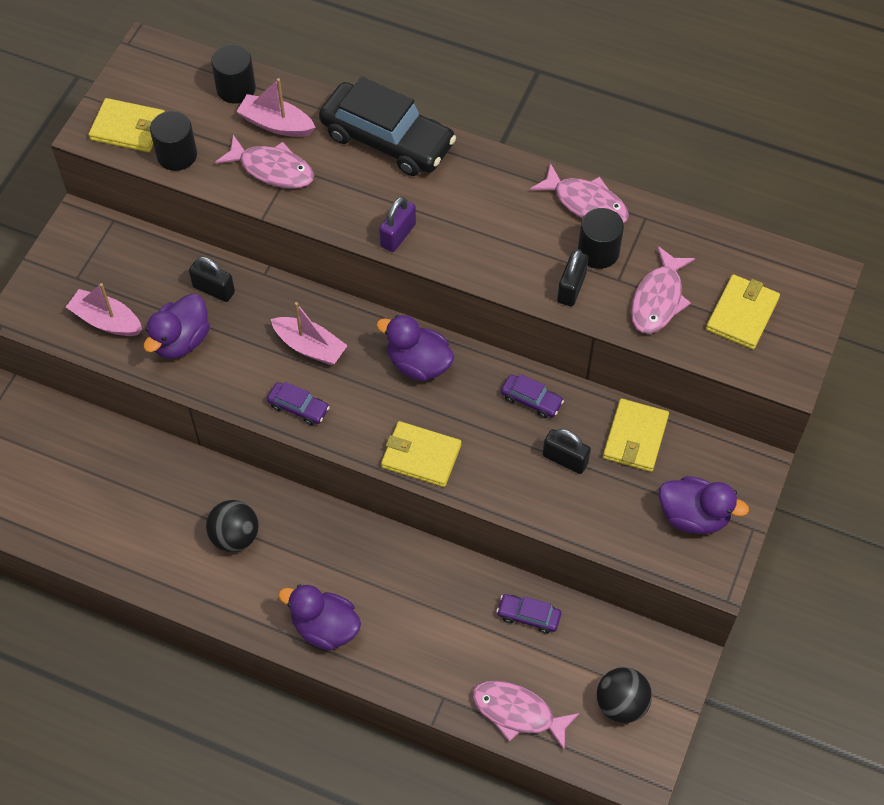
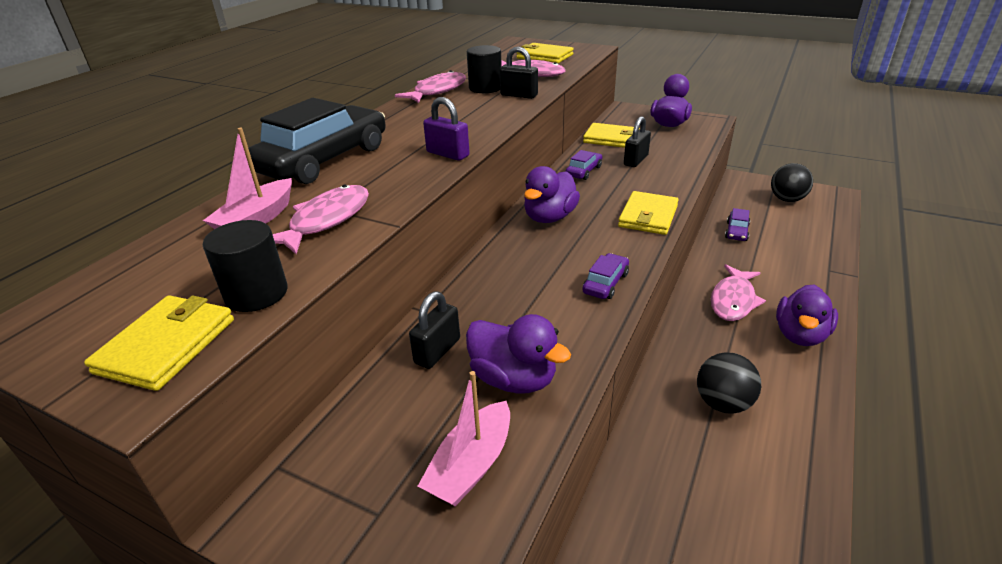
camera: 85 degrees left, 25 degrees down
(236, 88) = (174, 249): black cylinder -> none
(310, 347) = (528, 277): pink boat -> none
(517, 712) = (820, 237): pink fish -> pink fish (733, 300)

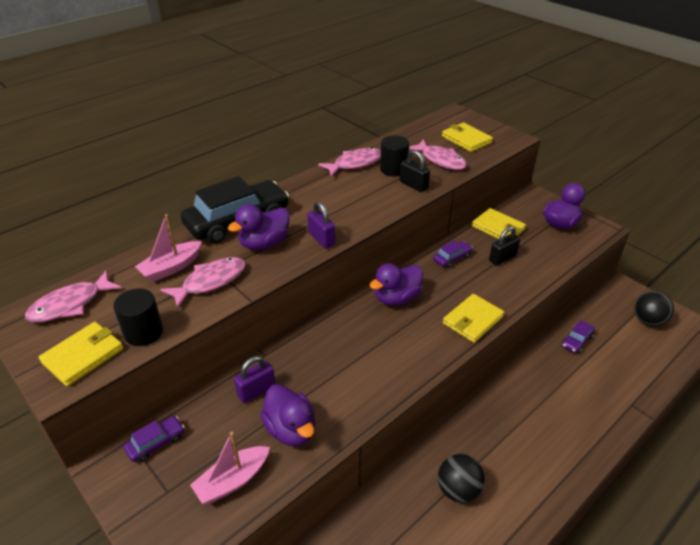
camera: 20 degrees right, 5 degrees up
(437, 351) = (256, 391): black padlock -> purple padlock
(605, 283) = (399, 373): purple car -> purple car (156, 443)
(733, 300) = (527, 406): pink fish -> pink fish (70, 304)
(800, 335) = (560, 455): purple duck -> purple duck (264, 244)

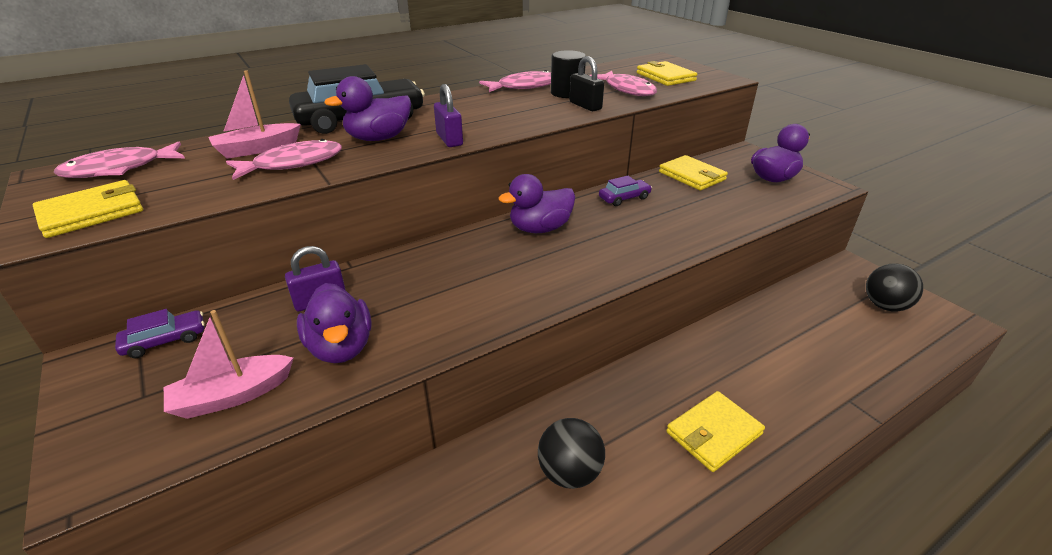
camera: 10 degrees right, 5 degrees down
(143, 332) = (180, 199): black cylinder -> none
(472, 320) = (631, 259): yellow wallet -> yellow wallet (714, 433)
(502, 258) = (689, 203): black padlock -> none
(576, 341) = (780, 317): purple car -> none

